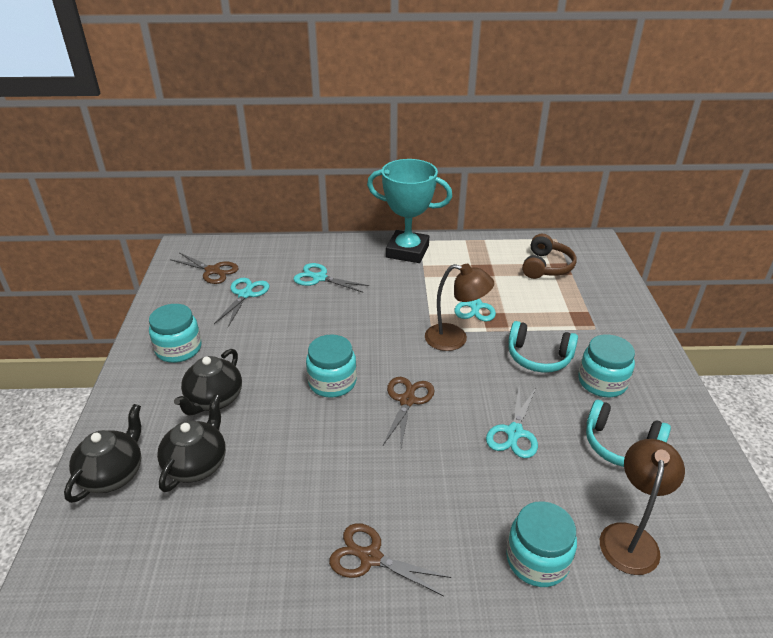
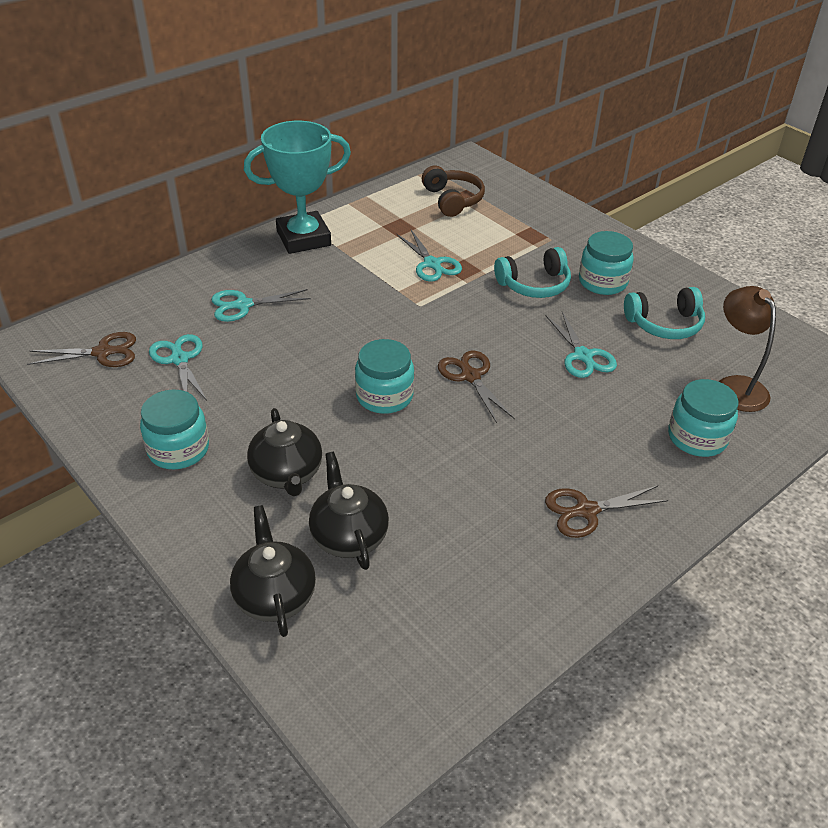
camera: 40 degrees left, 5 degrees up
(455, 339) = (448, 303): brown lamp -> none

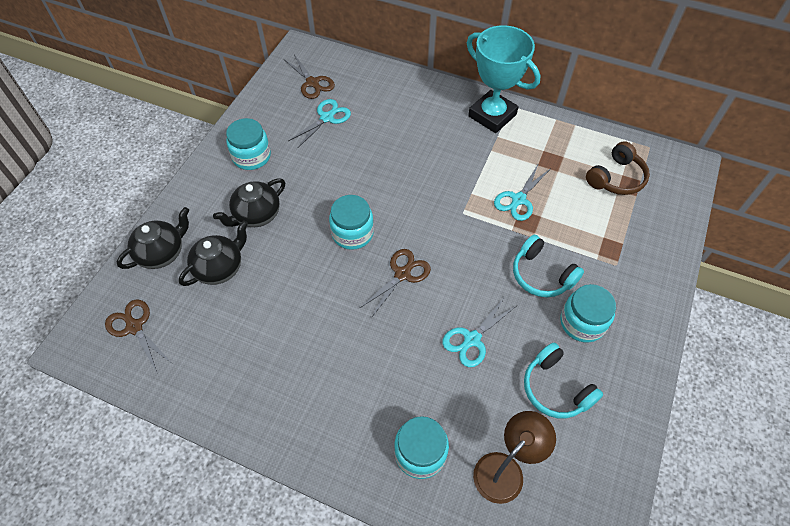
camera: 65 degrees right, 15 degrees up
(243, 305) = (397, 121): turquoise scissors -> none
(586, 511) = (301, 395): brown scissors -> brown scissors (134, 327)

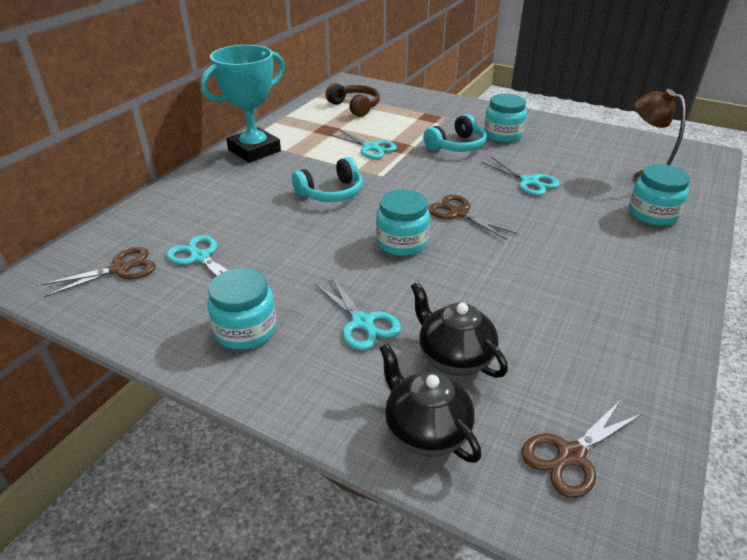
camera: 85 degrees left, 20 degrees down
(256, 215) = (362, 322): black teapot -> turquoise scissors
(556, 388) = (566, 151): turquoise headphones -> turquoise headphones (331, 193)

